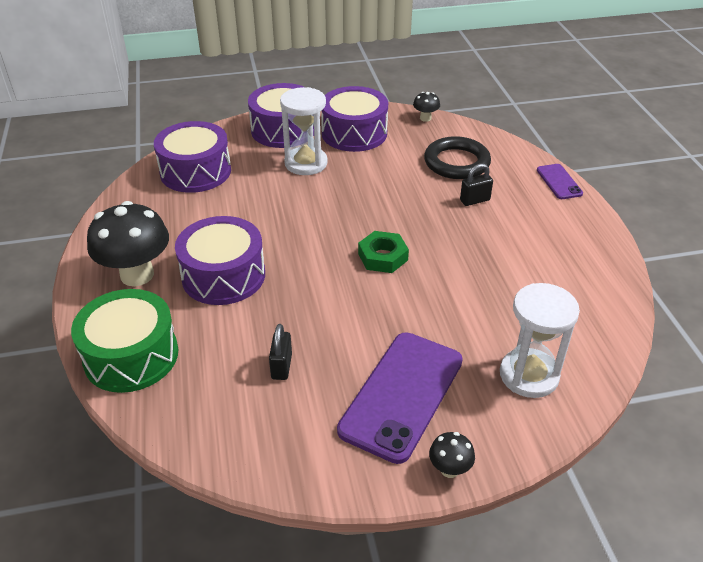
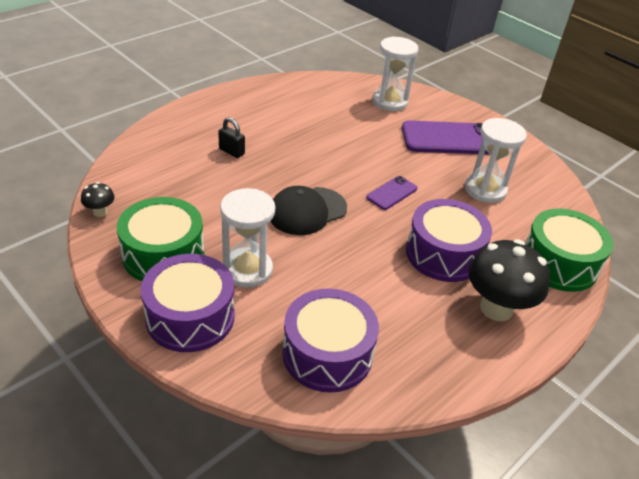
camera: 125 degrees left, 0 degrees up
(281, 366) = (485, 190): black padlock -> white hourglass
(350, 215) = (307, 211): none -> black cap
(354, 133) = (163, 255): purple drum -> green drum
(383, 257) = (342, 179): green nut -> none
(449, 469) = (476, 114): black mushroom -> none
(456, 162) = (178, 173): black ring -> none
(559, 182) = (173, 117): purple phone -> purple phone (392, 193)

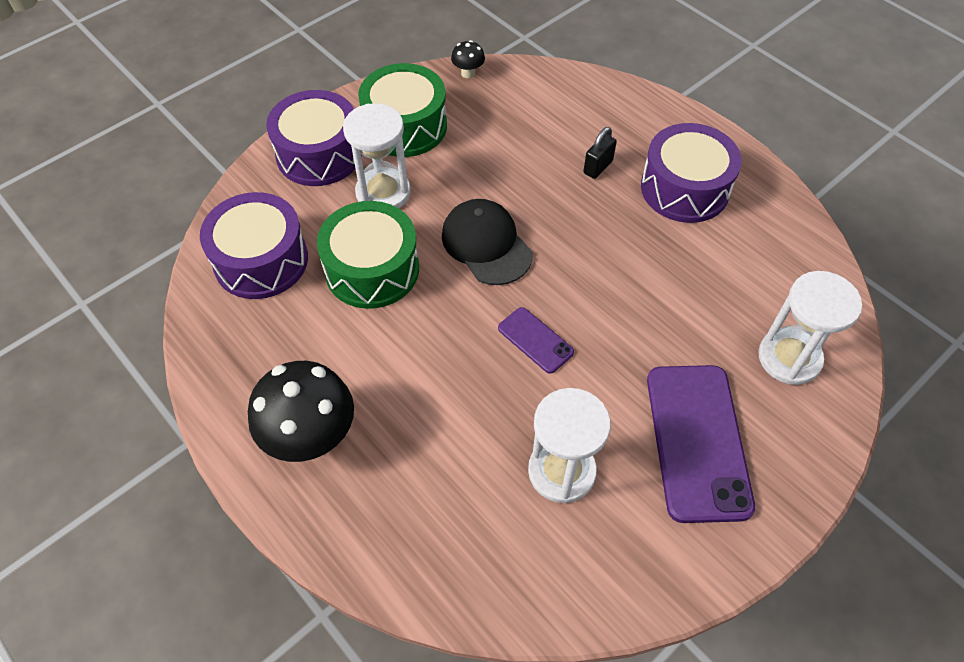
camera: 95 degrees right, 15 degrees up
(443, 254) = (411, 390): purple drum -> purple drum (684, 188)
(559, 263) = (394, 545): green drum -> green drum (372, 269)

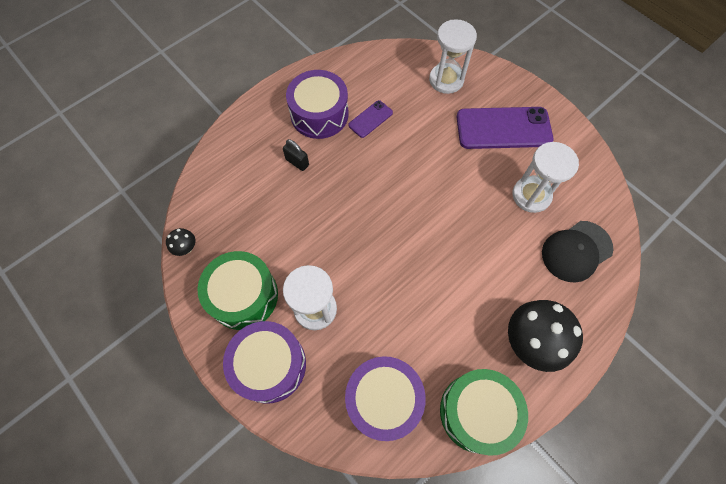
camera: 90 degrees left, 10 degrees up
(372, 269) = (390, 312): green drum -> green drum (477, 412)
(486, 244) = (366, 234): black cap -> black cap (576, 251)
(535, 340) = (444, 206): purple phone -> purple phone (370, 119)

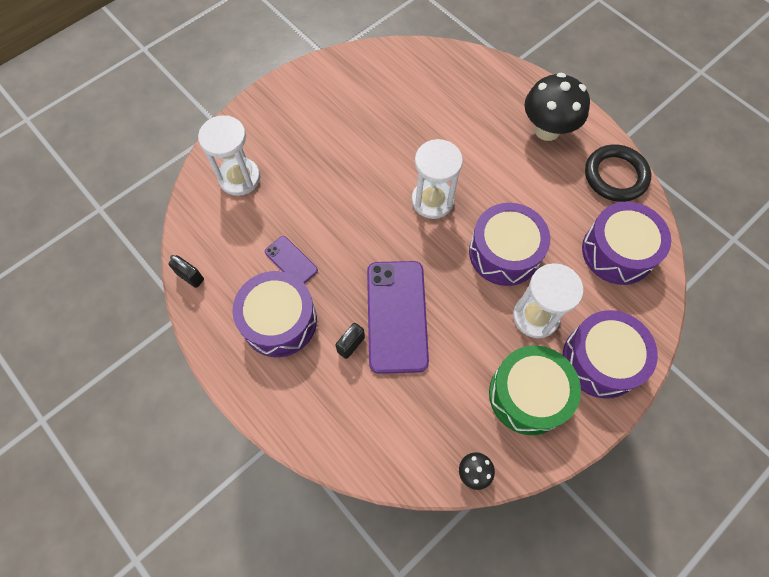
camera: 90 degrees left, 0 degrees up
(357, 57) = (190, 276): none -> black padlock
(380, 286) = (504, 252): none -> purple drum
(477, 412) = (615, 176): green drum -> black ring
(503, 128) = (312, 128): purple phone -> purple phone (396, 316)
(531, 195) = (395, 112): white hourglass -> white hourglass (432, 200)
(576, 251) = (455, 84): black cap -> none

